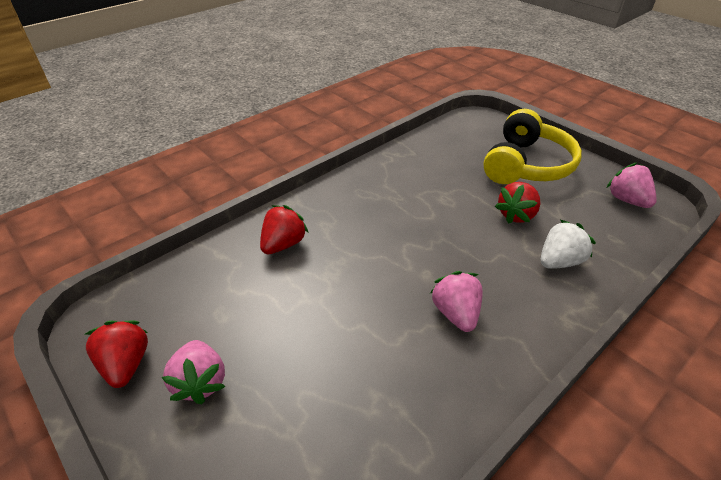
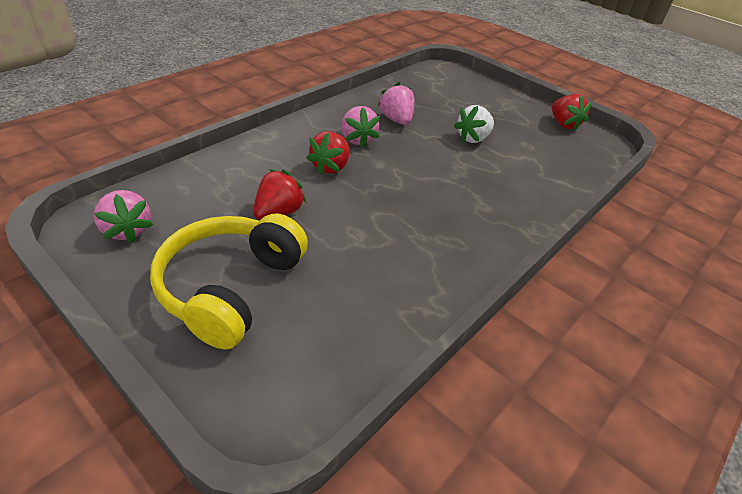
camera: 170 degrees right, 0 degrees up
(200, 382) = (513, 116): pink strawberry -> pink strawberry (396, 120)
(283, 244) = (513, 188): red strawberry -> red strawberry (330, 167)
(559, 261) = (256, 169): white strawberry -> white strawberry (473, 138)

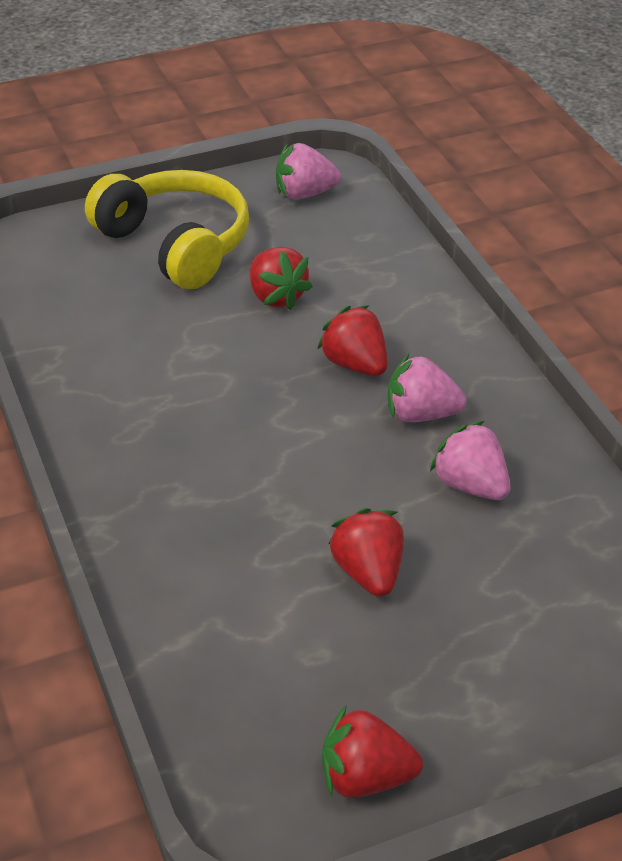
camera: 120 degrees right, 0 degrees up
(396, 120) = (470, 485): pink strawberry -> pink strawberry turned 135 degrees counterclockwise
(473, 138) = (368, 572): white strawberry -> red strawberry

